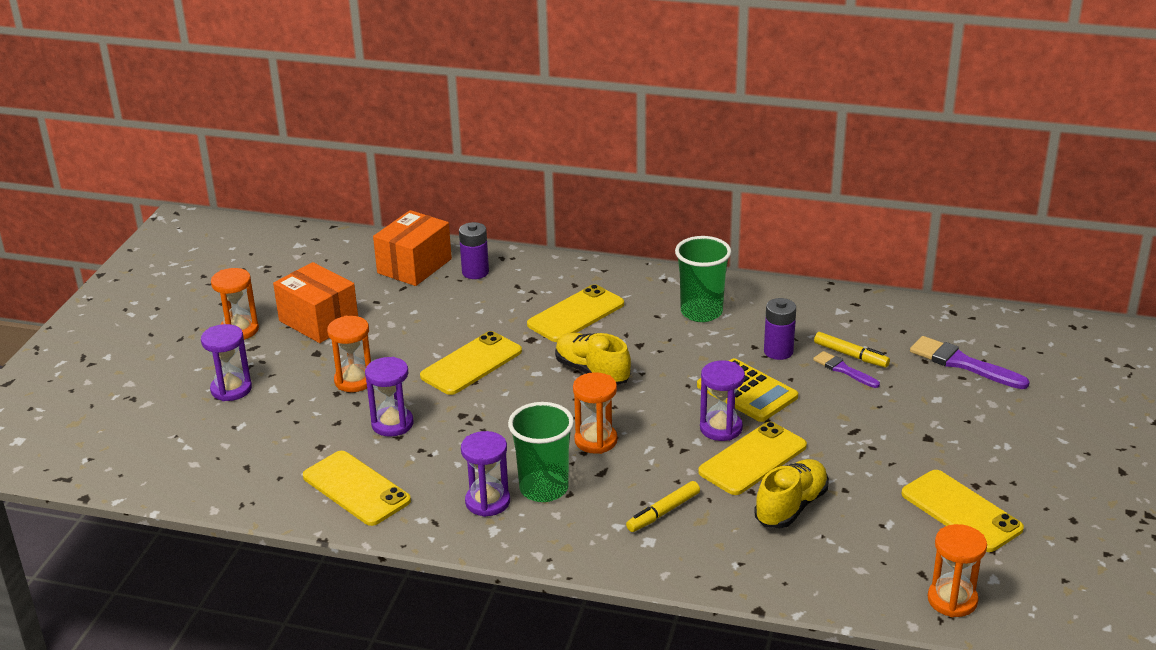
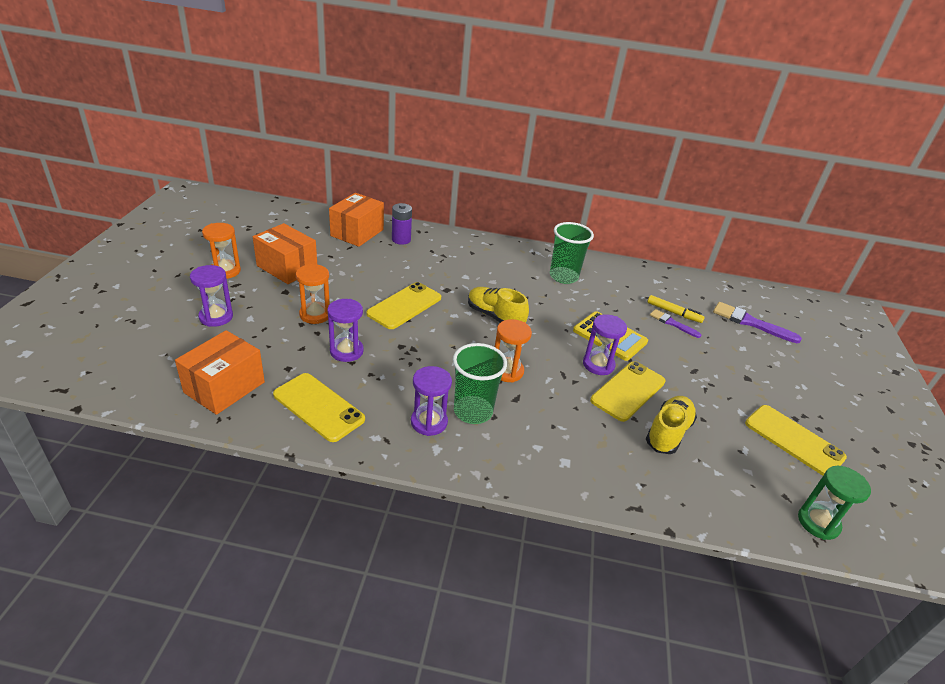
camera: 10 degrees left, 5 degrees up
(246, 470) = (224, 387): none -> orange box
(576, 314) = (476, 273): yellow phone -> none
(663, 512) = (571, 435): yellow marker -> none
(778, 351) = (623, 307): purple battery -> none
(952, 600) = (818, 522): orange hourglass -> green hourglass

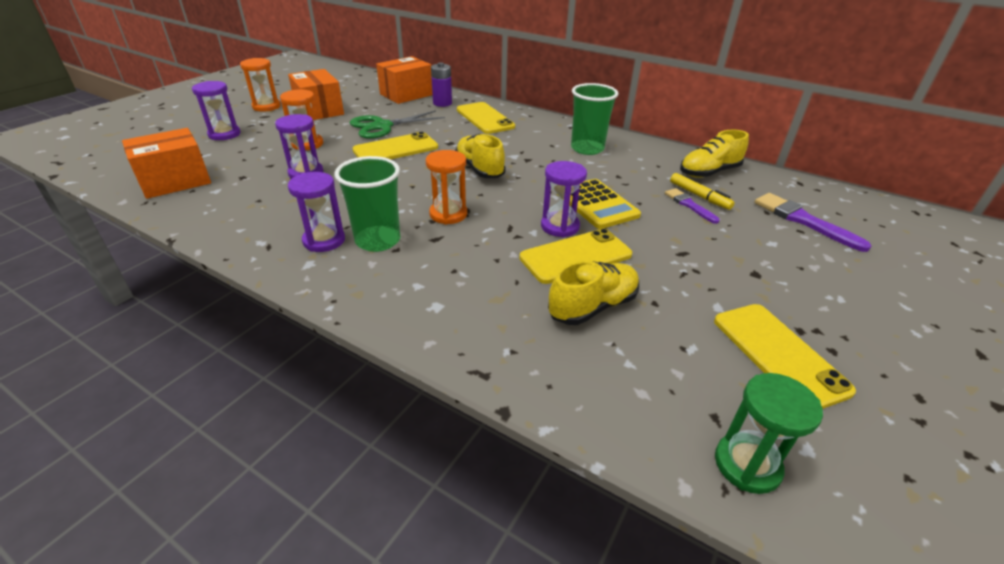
camera: 25 degrees right, 0 degrees up
(318, 407) = (235, 209): yellow phone -> yellow phone (485, 118)
(368, 279) = (382, 126): none -> green scissors
(666, 286) = (709, 172): none -> yellow shoe

